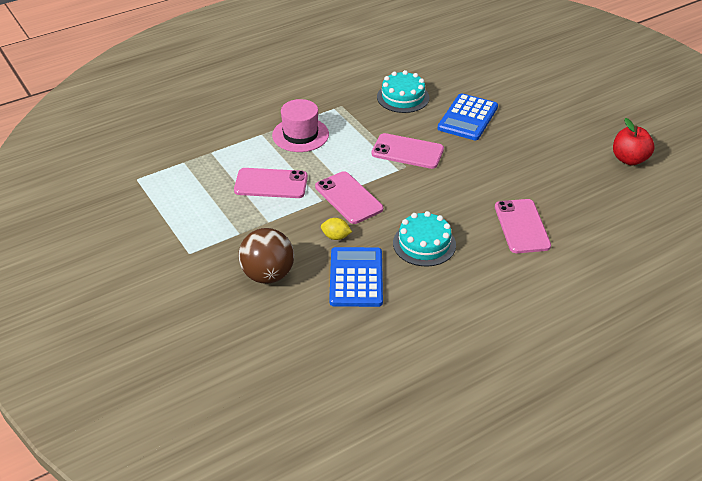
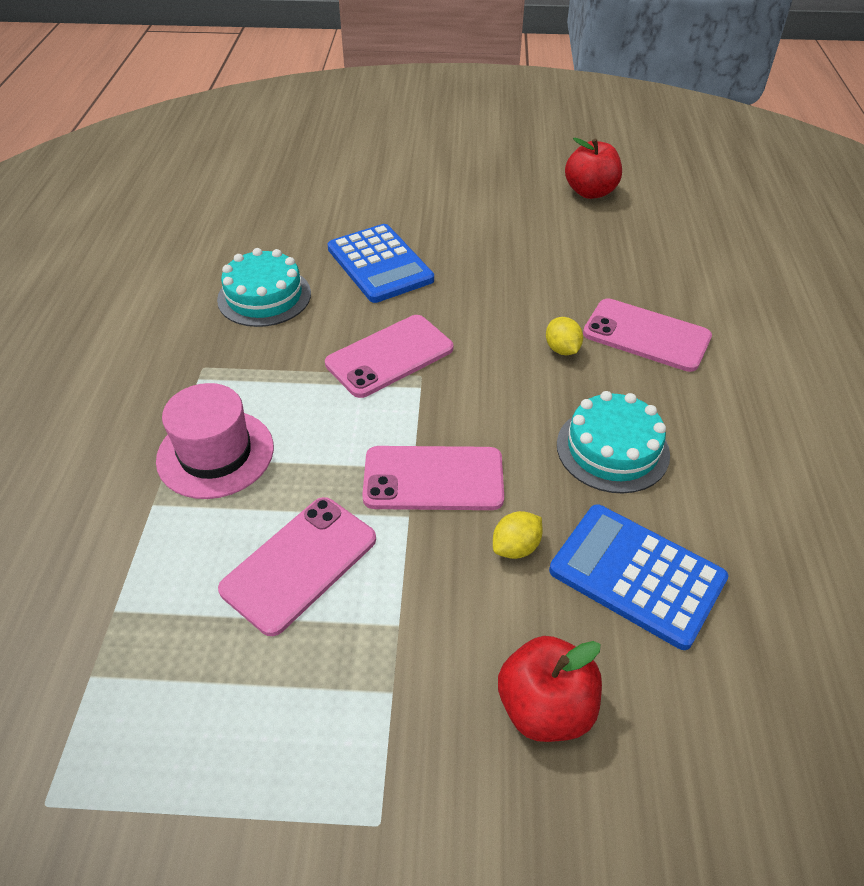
camera: 55 degrees left, 5 degrees up
(268, 275) = (545, 707): brown ball -> red apple
(476, 202) = (562, 349): none -> yellow lemon

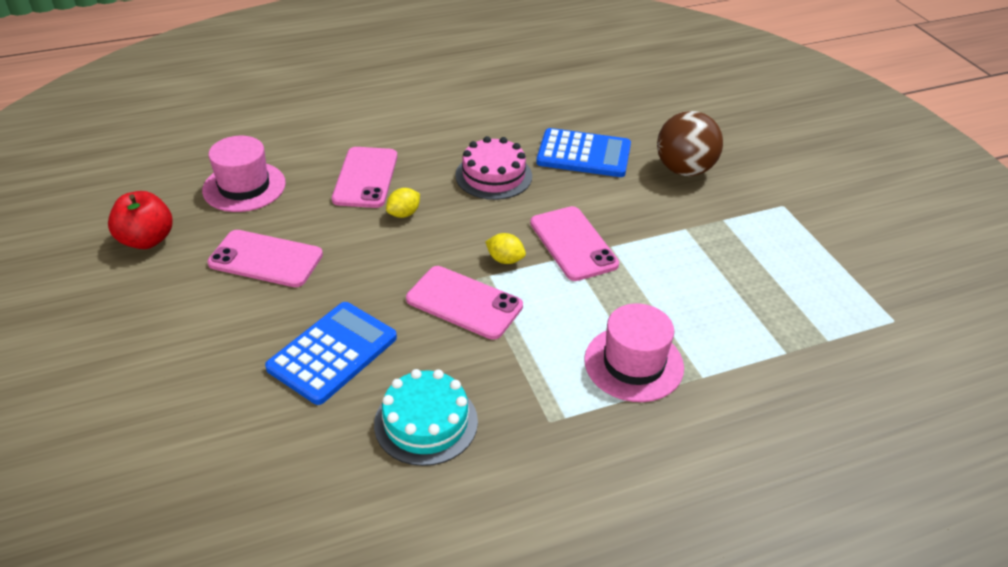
camera: 115 degrees left, 5 degrees down
(300, 564) = (683, 281): pink phone -> pink phone (266, 259)
(516, 547) = (599, 198): yellow lemon -> yellow lemon (505, 260)
(545, 707) = (684, 170): red apple -> brown ball
(612, 449) = (493, 176): turquoise cake -> pink cake
(636, 575) = (584, 154): blue calculator -> blue calculator turned 90 degrees counterclockwise
(657, 251) = (244, 187): none -> pink hat

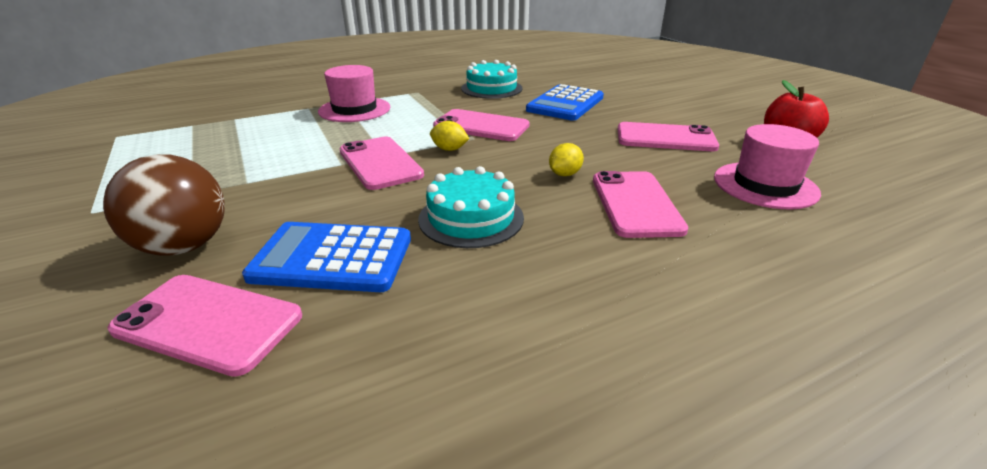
camera: 175 degrees right, 10 degrees down
(493, 176) = (471, 218): pink cake -> turquoise cake
(633, 126) = (208, 322): none -> pink phone

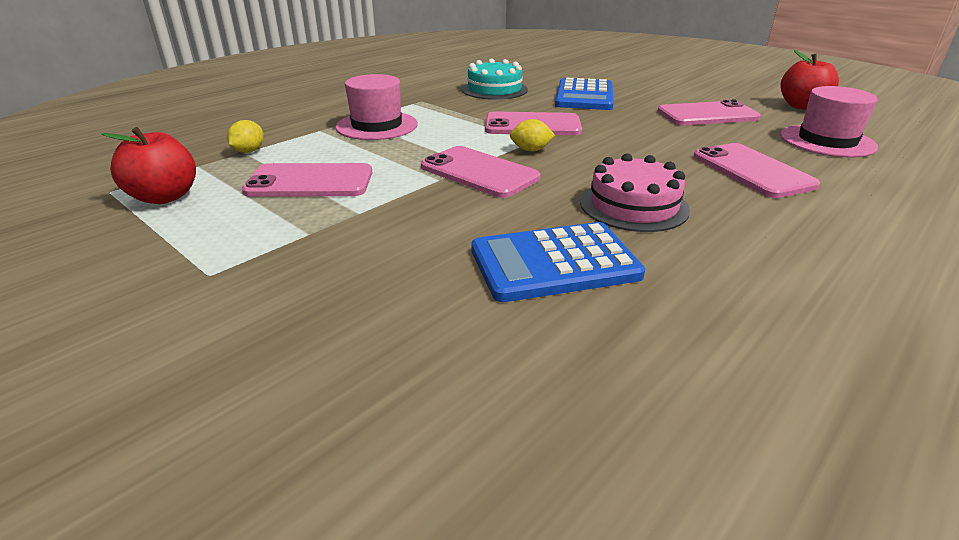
camera: 20 degrees left, 0 degrees up
(141, 146) = (165, 197): none -> red apple
(184, 246) = (382, 284): brown ball -> none
(208, 322) = (515, 343): pink phone -> pink phone (310, 182)
(471, 218) = (633, 205): turquoise cake -> pink cake
(564, 174) = (664, 156): yellow lemon -> yellow lemon (249, 151)

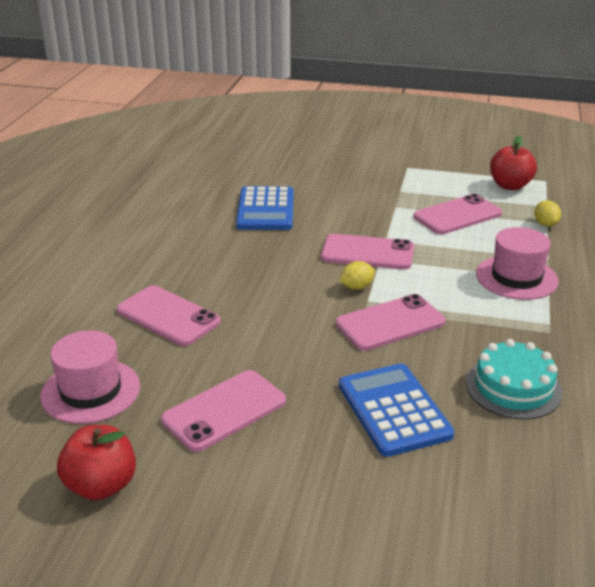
camera: 150 degrees right, 0 degrees up
(554, 263) = (266, 210): blue calculator -> blue calculator turned 135 degrees clockwise
(633, 205) = (245, 255): pink cake -> none

